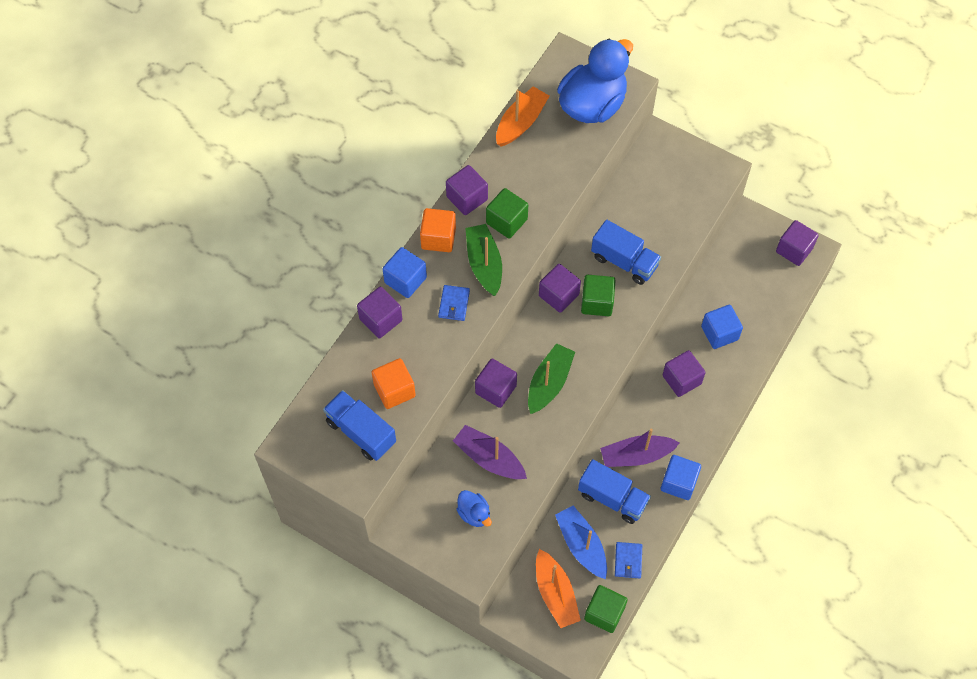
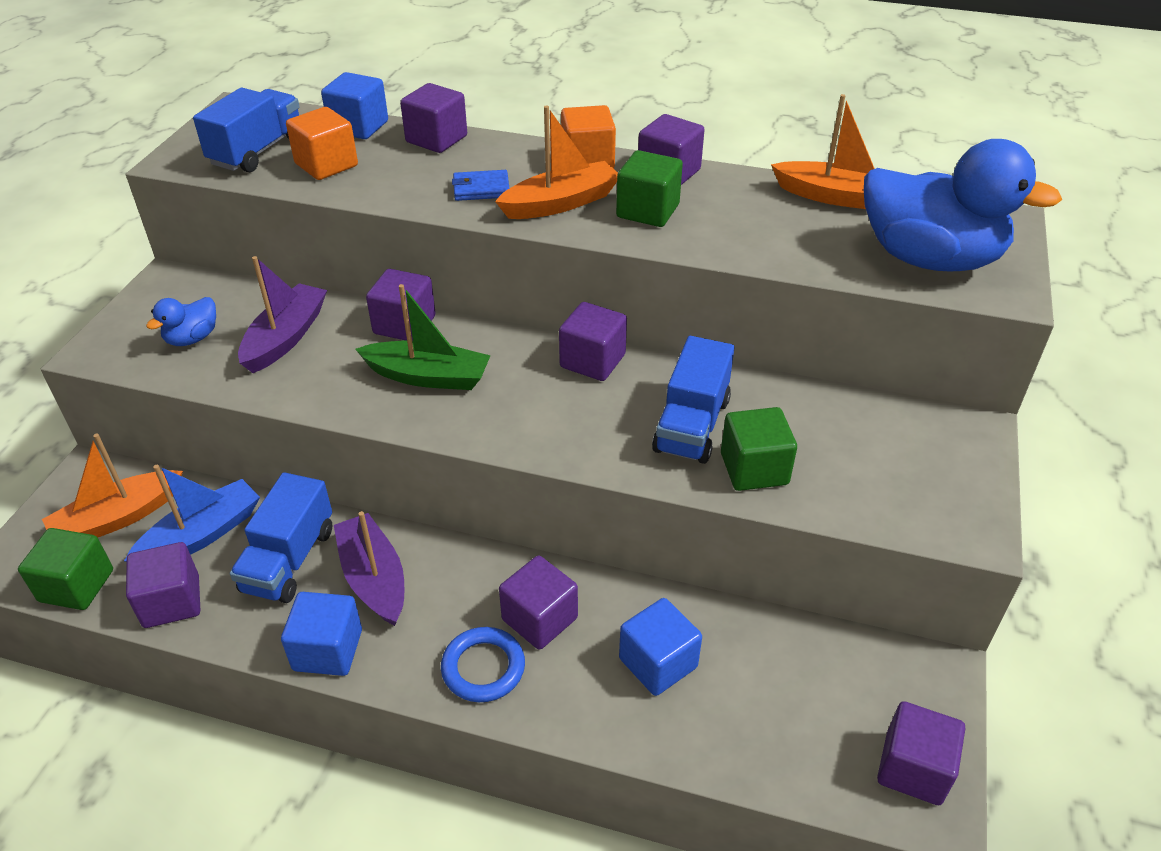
camera: 75 degrees right, 20 degrees down
(405, 280) = (506, 147): blue cube -> blue cube (359, 127)
(484, 264) = (561, 203): green boat -> orange boat
(597, 302) = (596, 405): green cube -> green cube (754, 469)
(628, 561) = (171, 601): blue wallet -> purple cube
(705, 411) = (483, 668): none -> blue ring

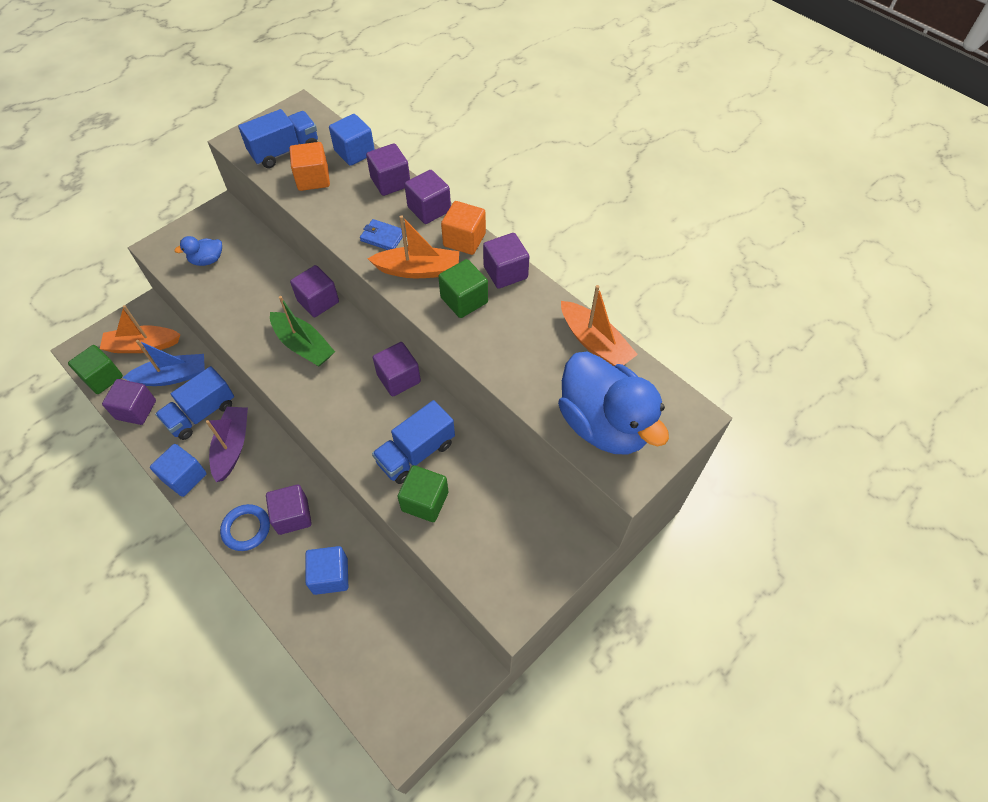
camera: 30 degrees right, 15 degrees up
(286, 337) = (252, 281): purple boat -> none
(913, 768) = (408, 713): purple cube -> purple cube (429, 209)

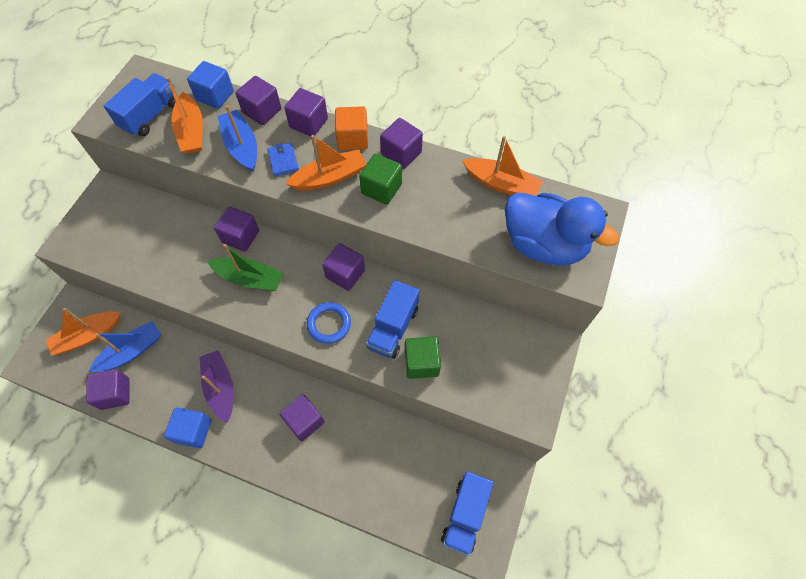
camera: 25 degrees left, 5 degrees up
(103, 378) = (66, 379): green cube -> none
(201, 413) = (177, 372): blue truck -> blue truck (465, 515)
(207, 260) = (119, 238): blue duck -> none
(246, 529) = (271, 449): blue ring -> blue ring (329, 324)
(313, 179) = (192, 131): orange cube -> orange boat
(330, 576) = (362, 454): blue cube -> none
(351, 209) = (242, 146): none -> blue boat
(382, 237) = (283, 161): blue wallet -> blue wallet turned 75 degrees clockwise

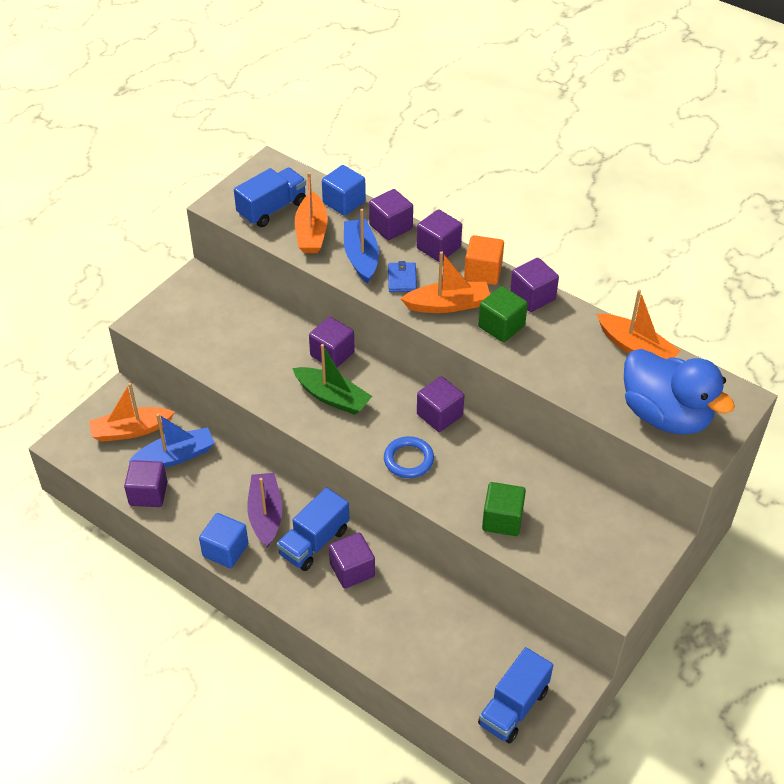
camera: 15 degrees right, 15 degrees down
(393, 328) = (479, 479): blue truck -> blue truck (314, 542)

